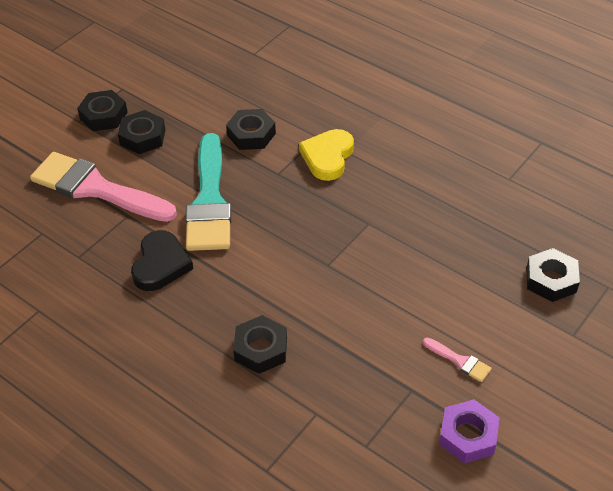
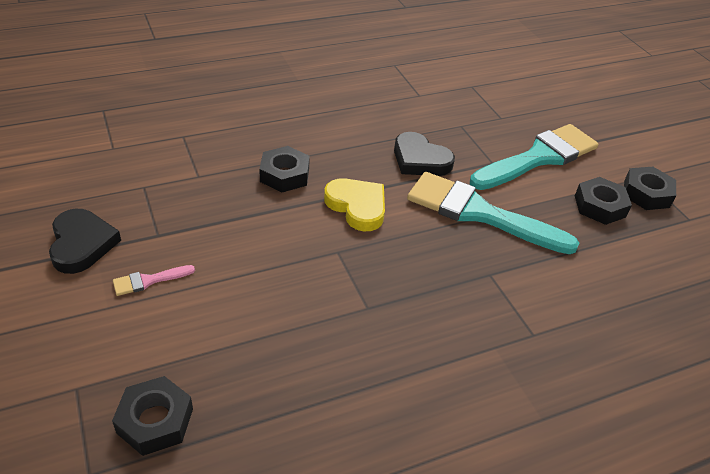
camera: 115 degrees right, 5 degrees down
(96, 188) = (539, 157): pink brush -> turquoise brush
(251, 134) = (566, 282): black nut -> none
(327, 157) = (492, 326): yellow heart -> yellow heart (357, 206)
(468, 435) = (82, 244): purple nut -> black heart

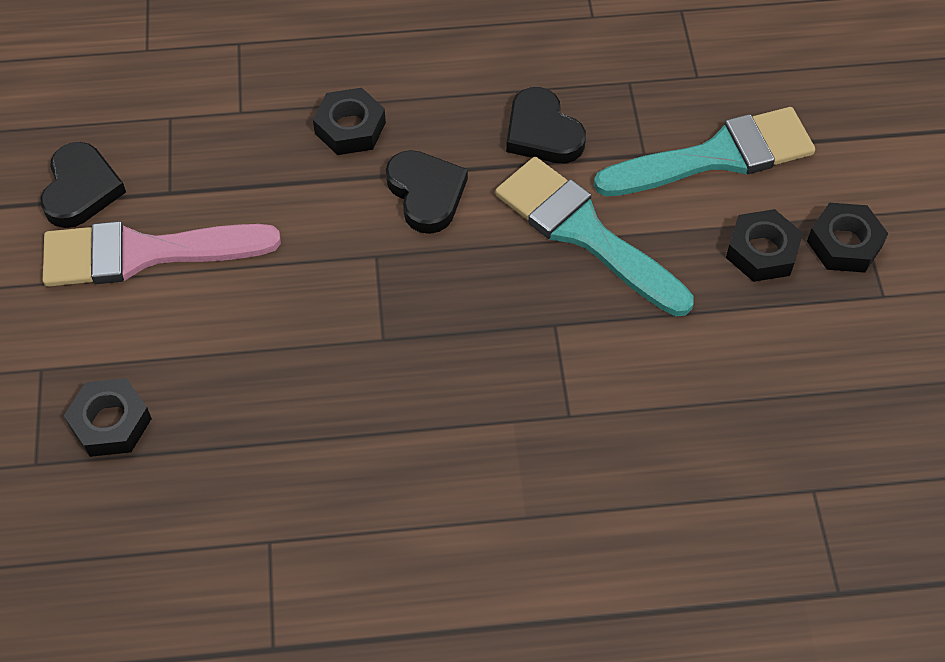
camera: 20 degrees right, 15 degrees up
(148, 281) = (144, 253): pink brush -> pink brush, size x2.48
(357, 206) = (426, 194): yellow heart -> black heart

